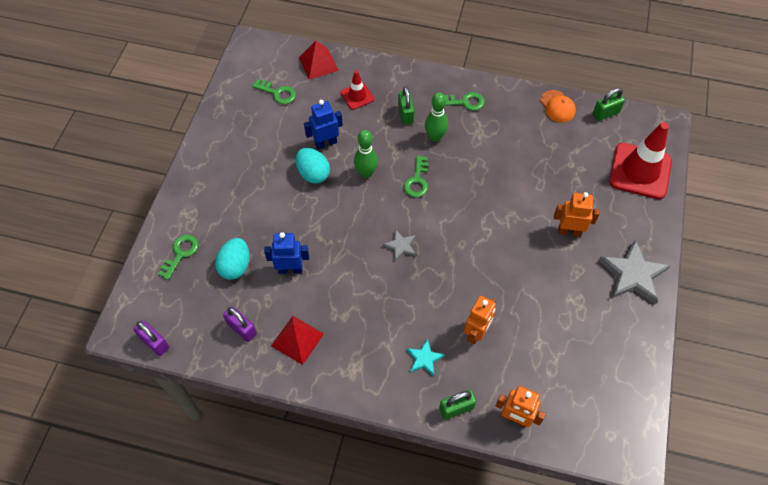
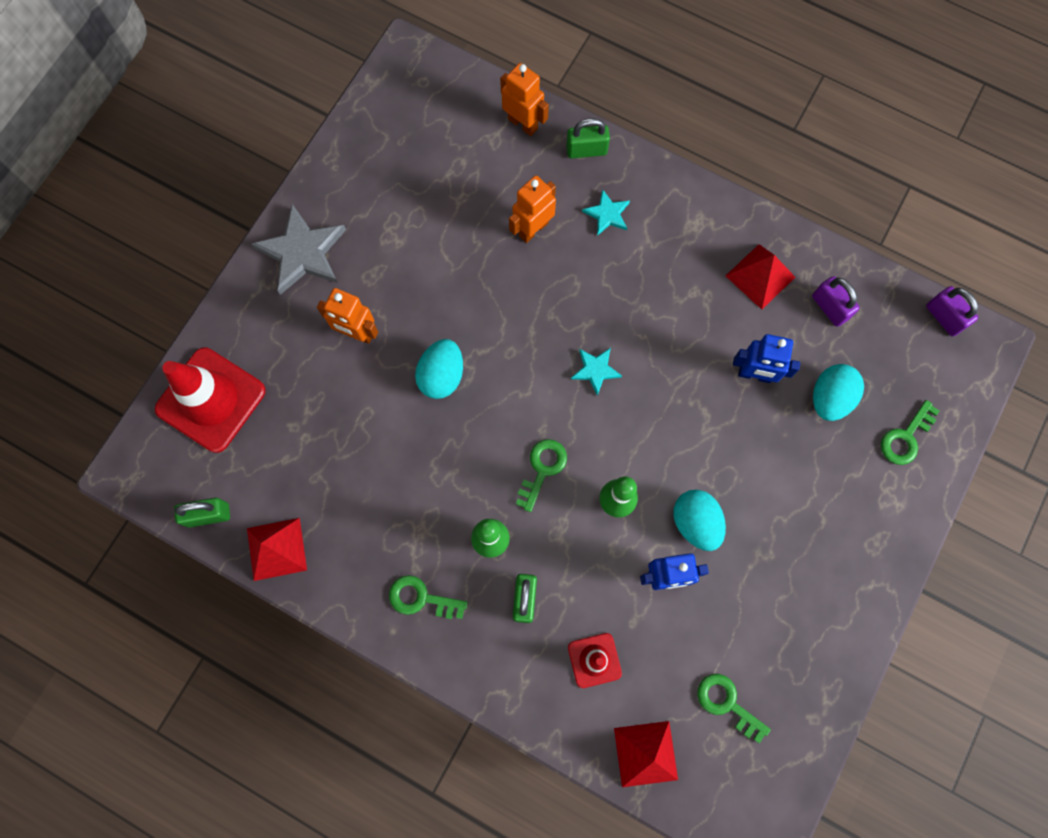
camera: 165 degrees left, 15 degrees up
(400, 246) = (595, 370): grey star -> turquoise star
(501, 218) = (442, 376): none -> turquoise egg
(557, 106) = (276, 549): orange cap -> red pyramid

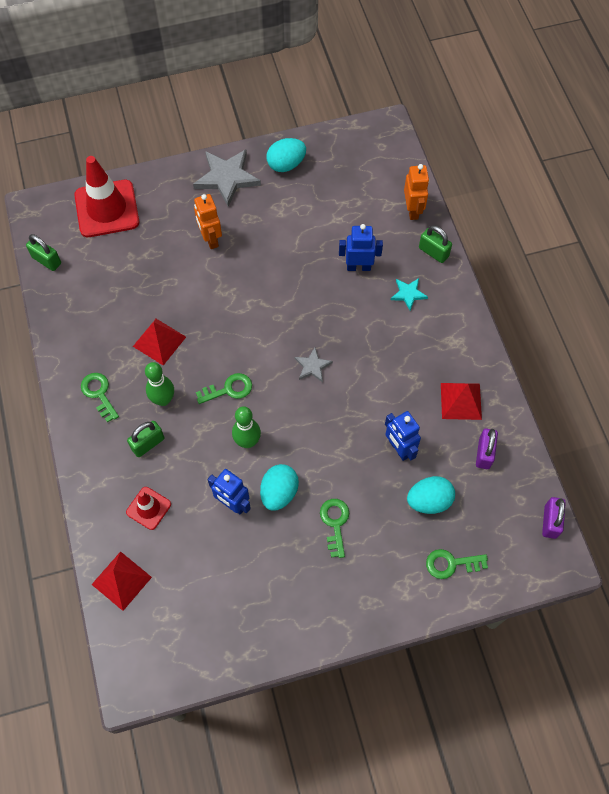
camera: 45 degrees right, 10 degrees down
(276, 549) = (59, 305): red pyramid -> red pyramid (159, 341)
(442, 376) = (229, 297): turquoise egg -> turquoise egg (286, 164)
(533, 229) = (358, 267): orange robot -> blue robot
(595, 370) = (312, 366): turquoise star -> grey star
(727, 703) = (191, 600): green key -> green key (335, 523)

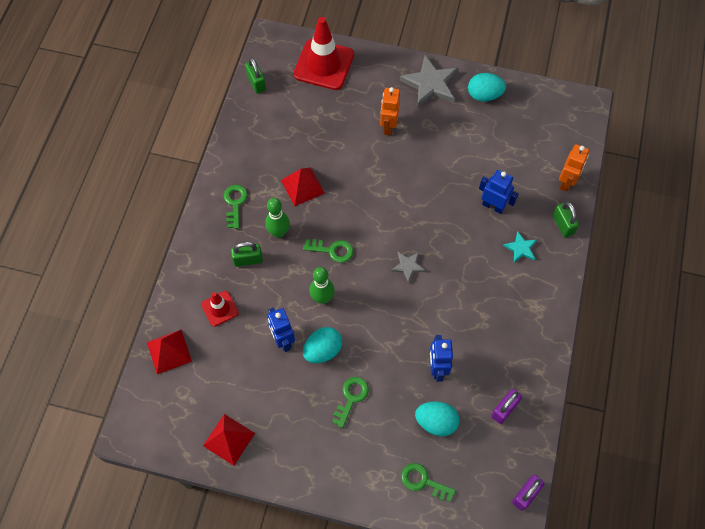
camera: 30 degrees right, 0 degrees up
(461, 401) = (511, 357): red pyramid -> red pyramid (229, 439)

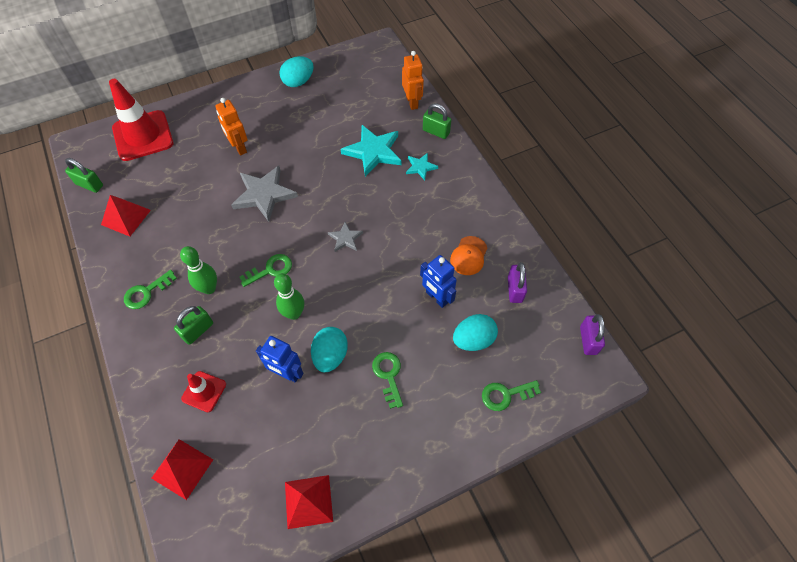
camera: 40 degrees left, 5 degrees down
(235, 203) = (146, 292): green key -> green key turned 90 degrees counterclockwise
(302, 186) = (200, 238): red pyramid -> red pyramid (126, 217)
(430, 84) = (248, 98): grey star -> grey star (264, 194)
(492, 354) = (469, 256): none -> orange cap
(493, 206) = (373, 152): blue robot -> turquoise star

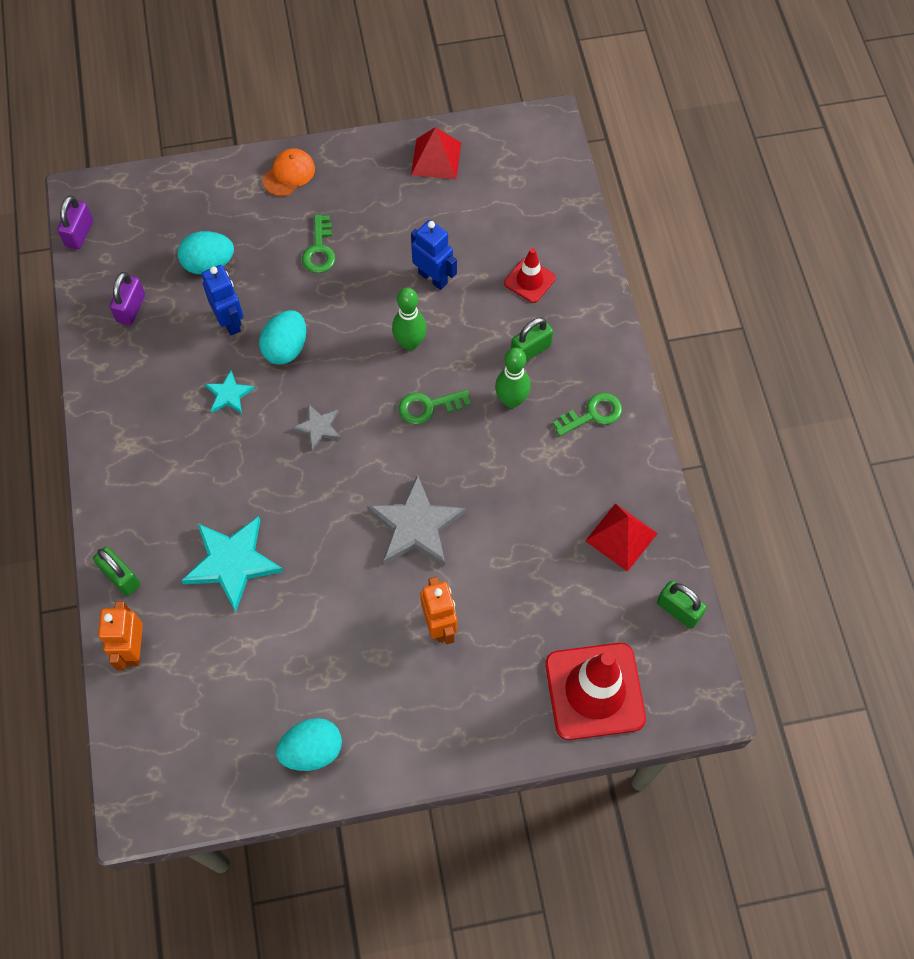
camera: 165 degrees left, 5 degrees up
(182, 468) = (558, 213): red pyramid -> none
(330, 355) = (378, 285): turquoise egg -> turquoise egg (286, 348)
(420, 167) = (172, 516): turquoise star -> turquoise star (229, 394)
(469, 256) = (166, 364): orange cap -> orange cap (289, 174)
(505, 395) = (200, 202): green key -> none

